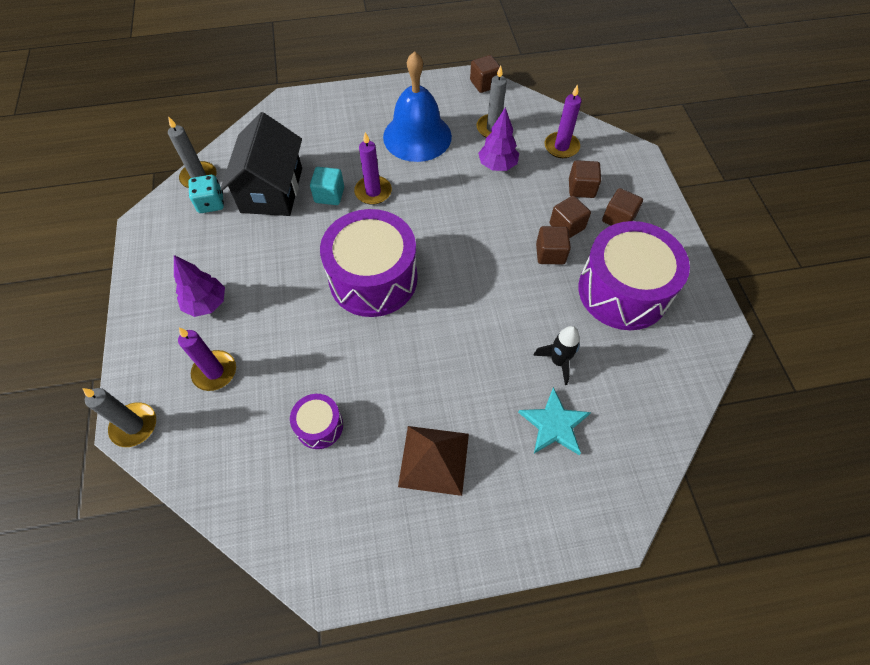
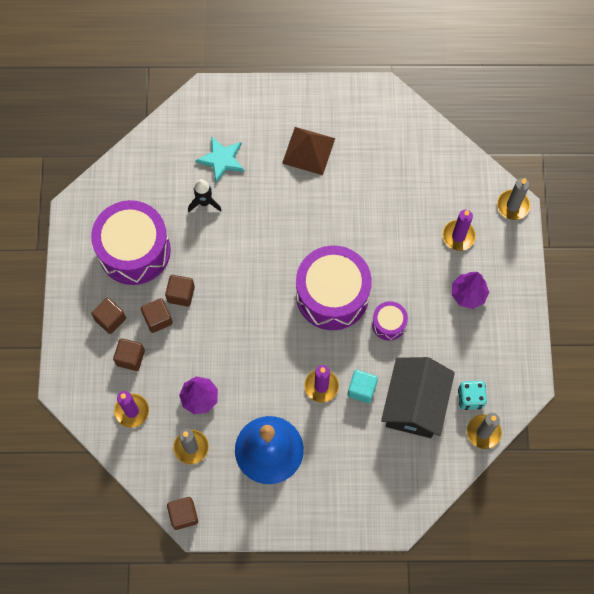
camera: 170 degrees left, 10 degrees up
(319, 426) = (383, 184): purple drum -> purple drum (388, 324)

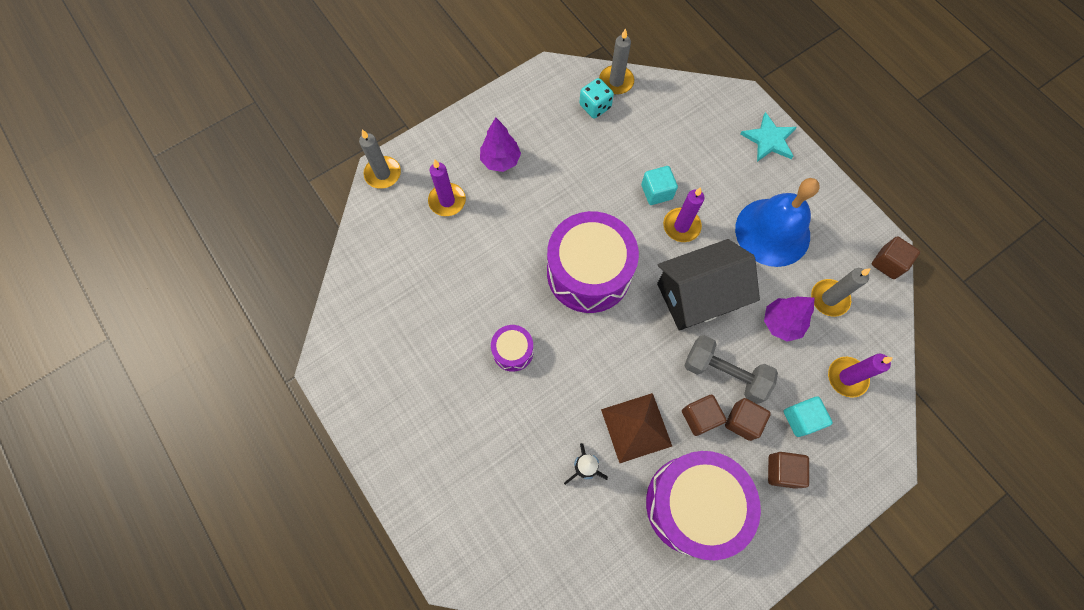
camera: 125 degrees left, 0 degrees up
(130, 358) = (801, 419): brown cube -> turquoise cube
(196, 332) = (724, 373): none -> grey dumbbell
(221, 159) = (521, 487): turquoise star -> turquoise star (769, 139)
(308, 150) = (448, 399): brown pyramid -> brown pyramid (636, 427)
(388, 324) = (579, 207): purple drum -> purple drum (513, 351)
(414, 404) = (635, 144): black house -> black house (698, 295)

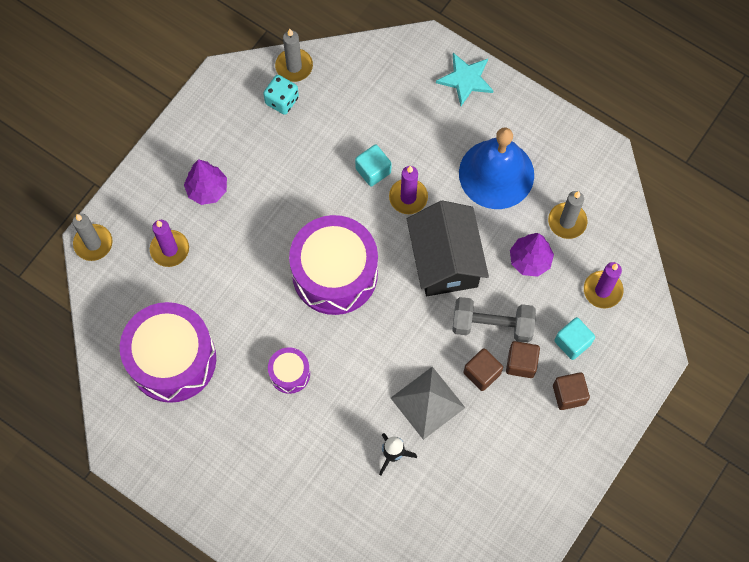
camera: 20 degrees left, 0 degrees up
(636, 427) = (428, 402): brown pyramid -> grey pyramid
(693, 504) = (500, 451): purple drum -> purple drum (172, 359)
(698, 295) = (445, 260): black house -> black house turned 60 degrees counterclockwise
(888, 263) = (611, 168): brown cube -> none

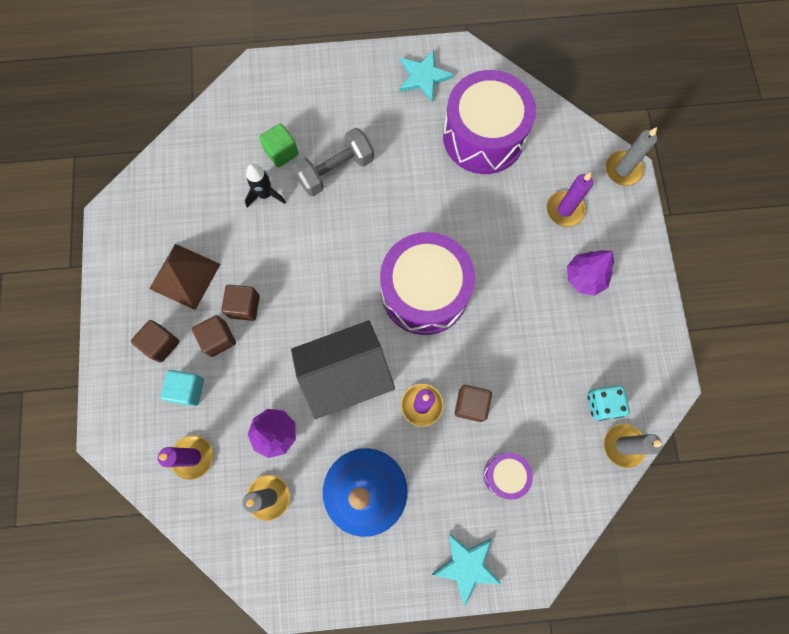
camera: 140 degrees right, 5 degrees up
(169, 455) = (423, 77): none -> turquoise star
(289, 373) = (391, 192): purple drum -> purple drum (505, 475)
(349, 484) = (281, 152): none -> green cube
(373, 171) = (471, 405): turquoise cube -> brown cube
(428, 402) = (269, 251): grey pyramid -> none
(445, 260) = (346, 375): black house -> black house turned 60 degrees counterclockwise
(492, 325) = (265, 351): grey dumbbell -> grey dumbbell (335, 170)
(511, 436) = (185, 276): none -> brown pyramid

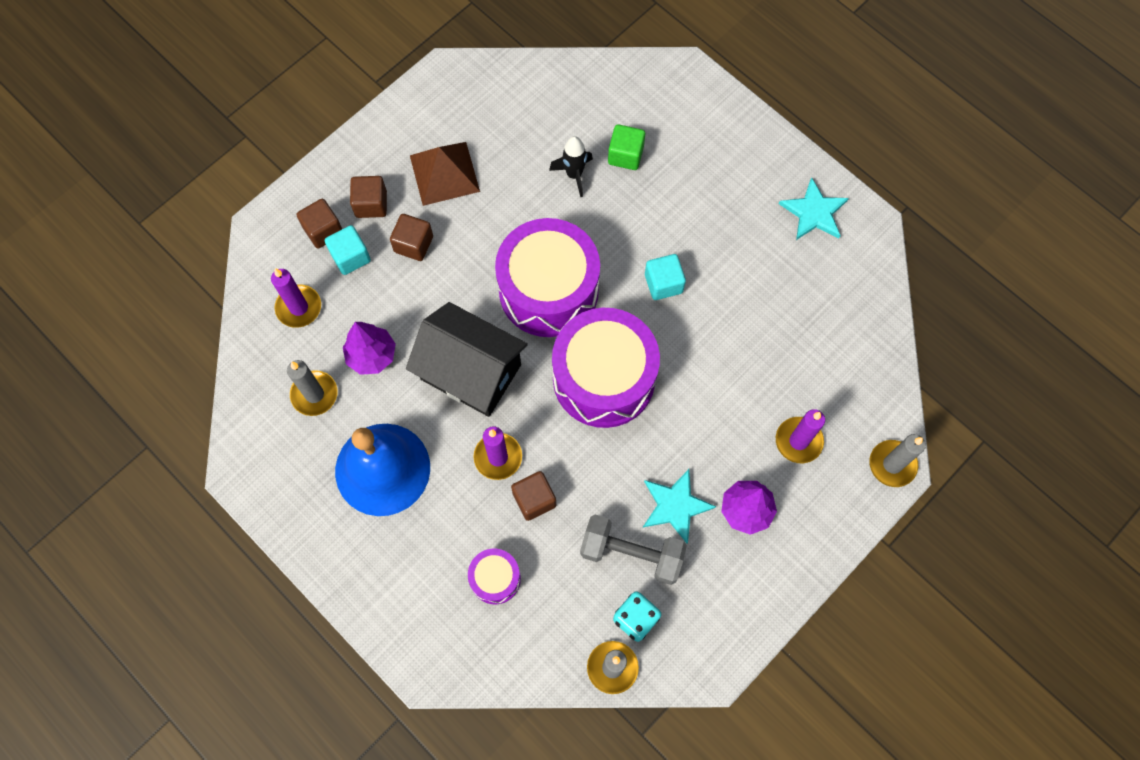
camera: 50 degrees right, 5 degrees down
(244, 306) = (459, 241): brown cube -> brown cube (323, 230)
(335, 170) = (650, 213): grey dumbbell -> grey dumbbell (631, 553)
(392, 202) = (663, 283): none -> turquoise cube
(467, 566) = (388, 606): turquoise star -> turquoise star (675, 506)
(483, 137) = (804, 311): purple drum -> purple drum (548, 290)

